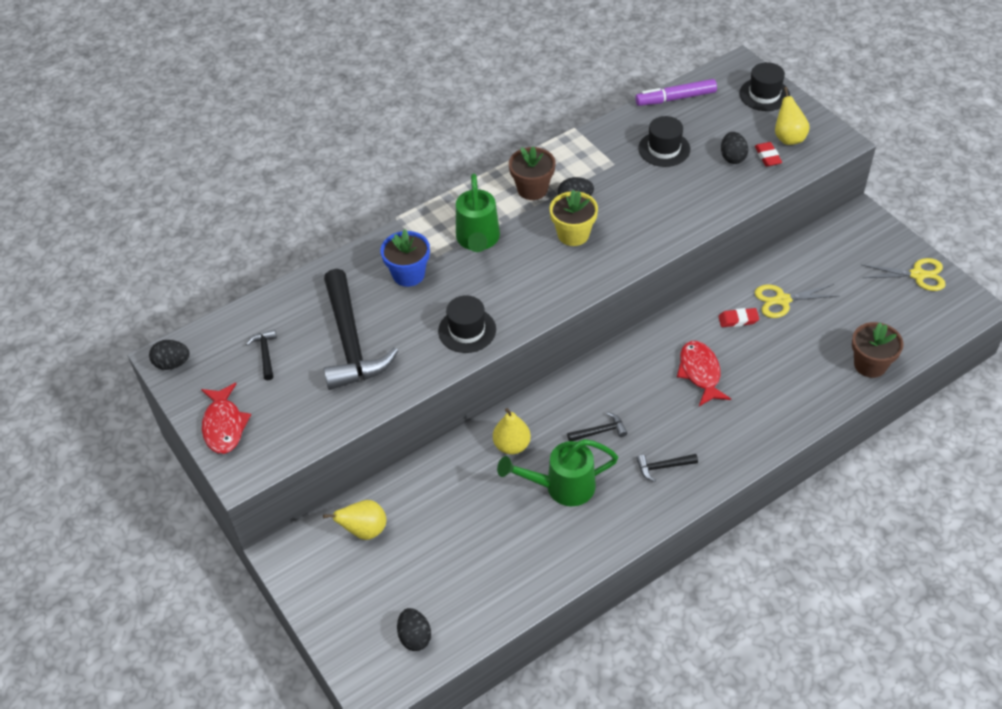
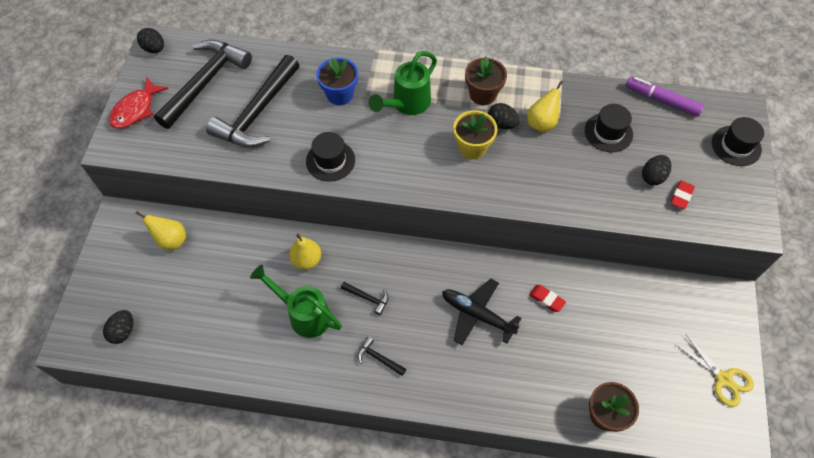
camera: 40 degrees right, 10 degrees up
(265, 354) = (205, 82): black hammer -> black hammer, size x2.42
(700, 373) = (477, 315): red fish -> black plane
(782, 300) = (595, 312): yellow scissors -> none
(788, 138) = (715, 194): yellow pear -> yellow pear (541, 123)

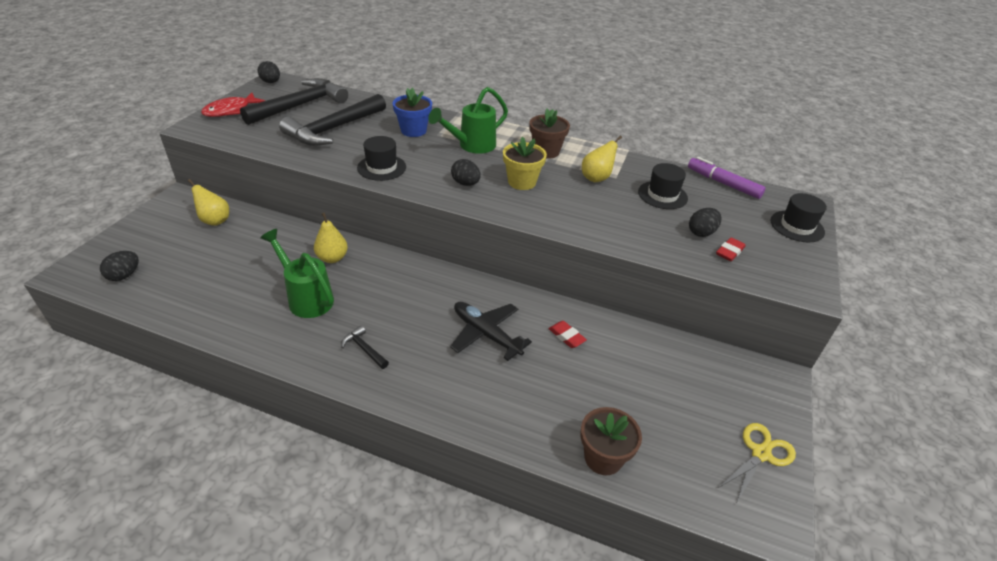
camera: 10 degrees right, 20 degrees down
(367, 298) = (377, 298): black hammer -> none
(501, 124) = (557, 172): black egg -> black egg (465, 183)
(723, 379) = (760, 453): yellow scissors -> yellow scissors turned 105 degrees counterclockwise

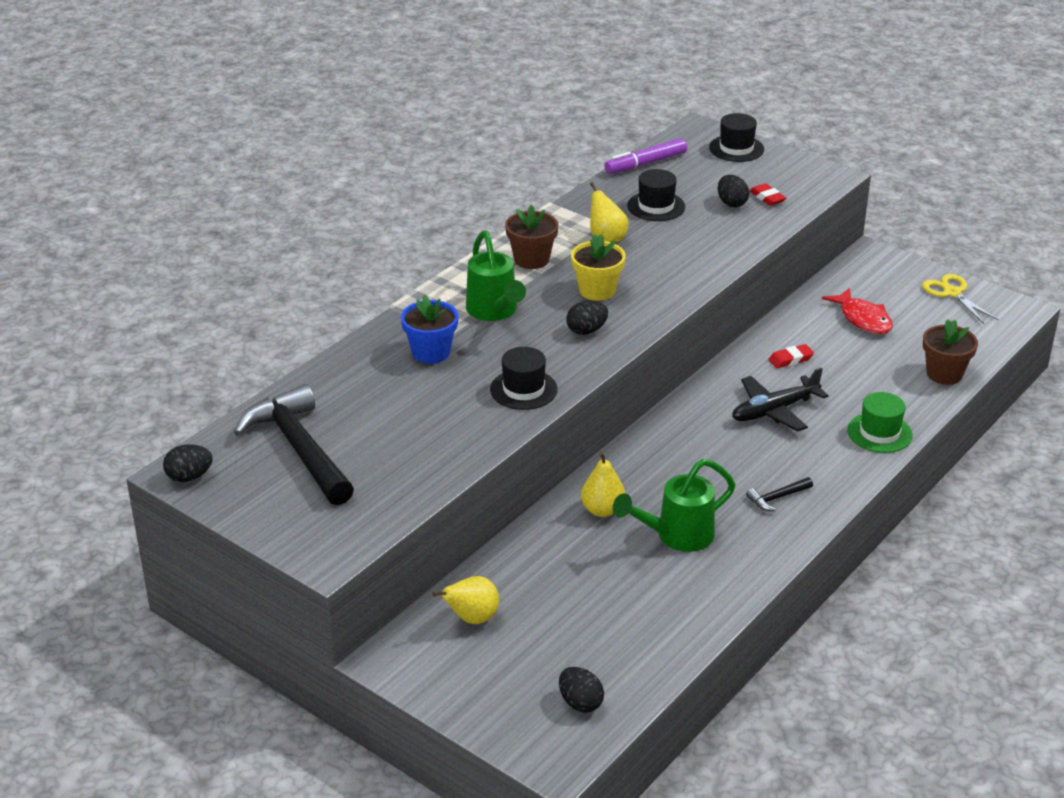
camera: 70 degrees left, 5 degrees down
(230, 110) = (283, 521): red fish -> red fish (863, 319)
(333, 129) = (395, 421): black hammer -> none
(479, 411) = (879, 433): none -> green hat

